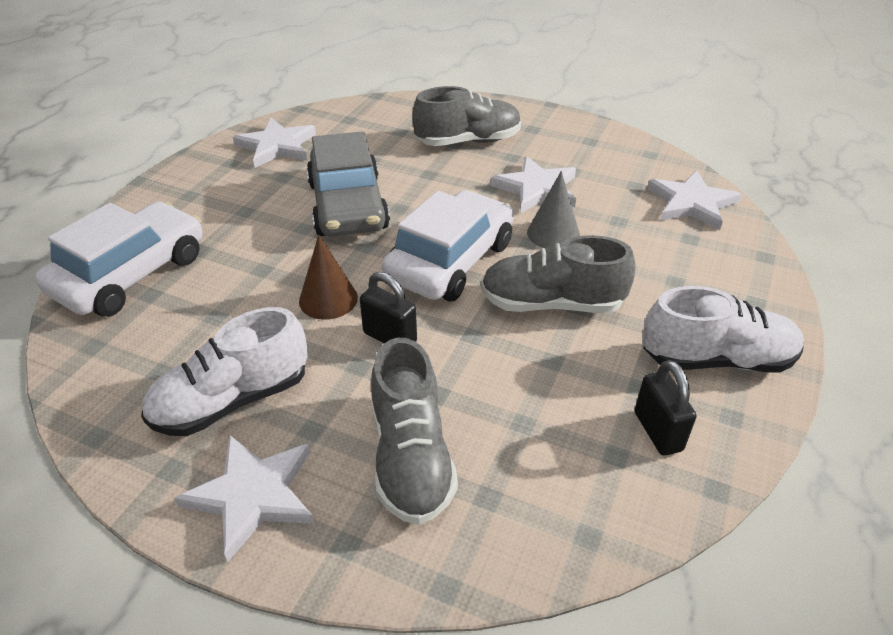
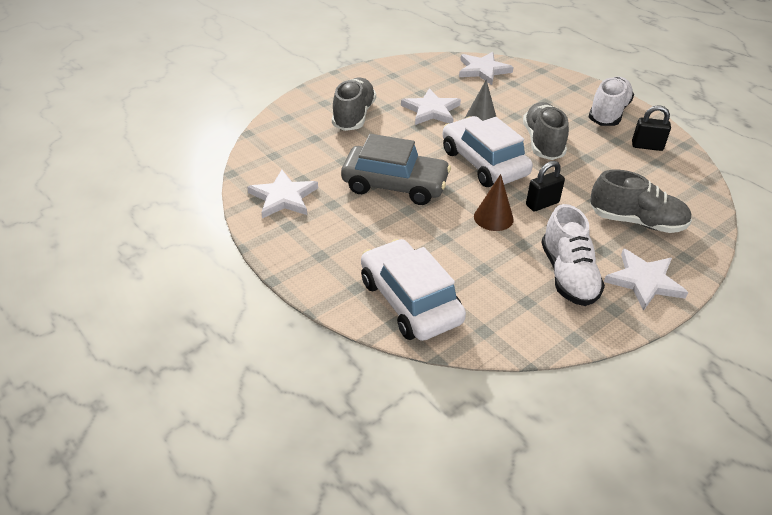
camera: 65 degrees left, 0 degrees up
(551, 304) = (543, 143): grey shoe -> grey shoe turned 150 degrees clockwise

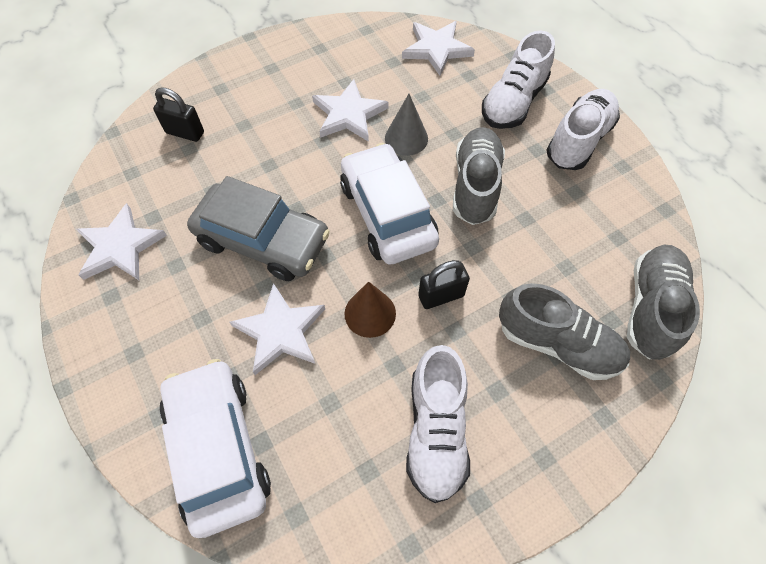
camera: 10 degrees right, 20 degrees up
(353, 116) = (249, 115): grey shoe -> grey shoe (651, 308)
(552, 96) = (513, 102): none -> white shoe
(644, 281) = (535, 455): white star -> white star (280, 331)
(647, 146) = (613, 206): black padlock -> black padlock (185, 133)

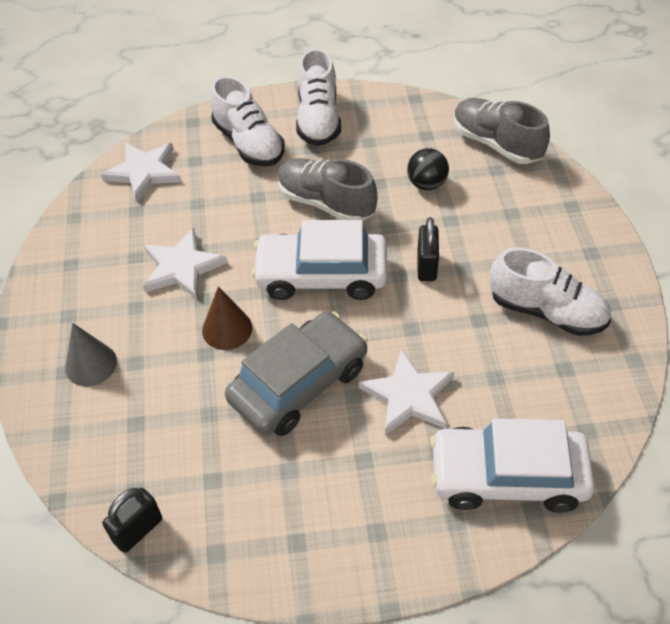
camera: 65 degrees left, 10 degrees down
(120, 247) = (236, 521): white star -> none
(185, 133) = (109, 422): black padlock -> black padlock (138, 530)
(370, 313) = (420, 321): brown cone -> brown cone (227, 329)
(406, 138) = (241, 232): grey cone -> grey cone (91, 364)
(549, 260) = (426, 184): none -> black ball
(557, 343) = (502, 208): grey shoe -> none
(578, 141) = (318, 119): white shoe -> white shoe turned 150 degrees counterclockwise

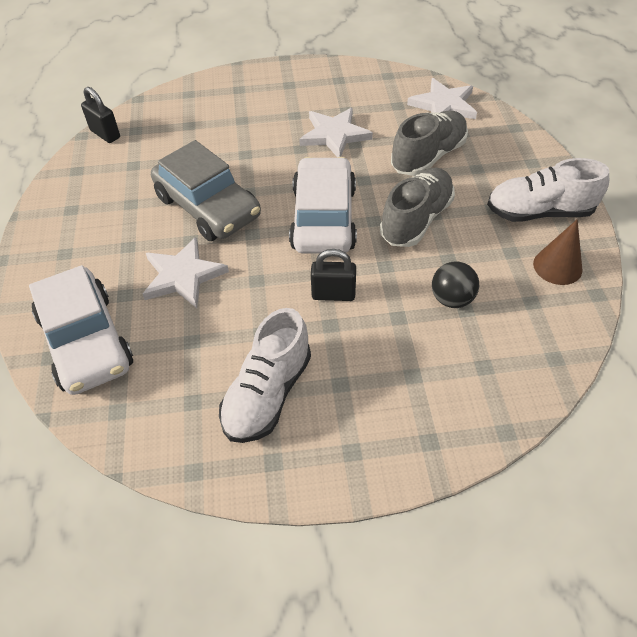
camera: 90 degrees right, 0 degrees up
(91, 364) = (243, 100): grey cone -> none
(227, 329) = (268, 164): brown cone -> brown cone (557, 266)
(249, 143) = (492, 164): white shoe -> none
(496, 144) = (530, 370): grey shoe -> grey shoe (428, 156)
(507, 476) = (86, 341): white car -> white car turned 150 degrees clockwise

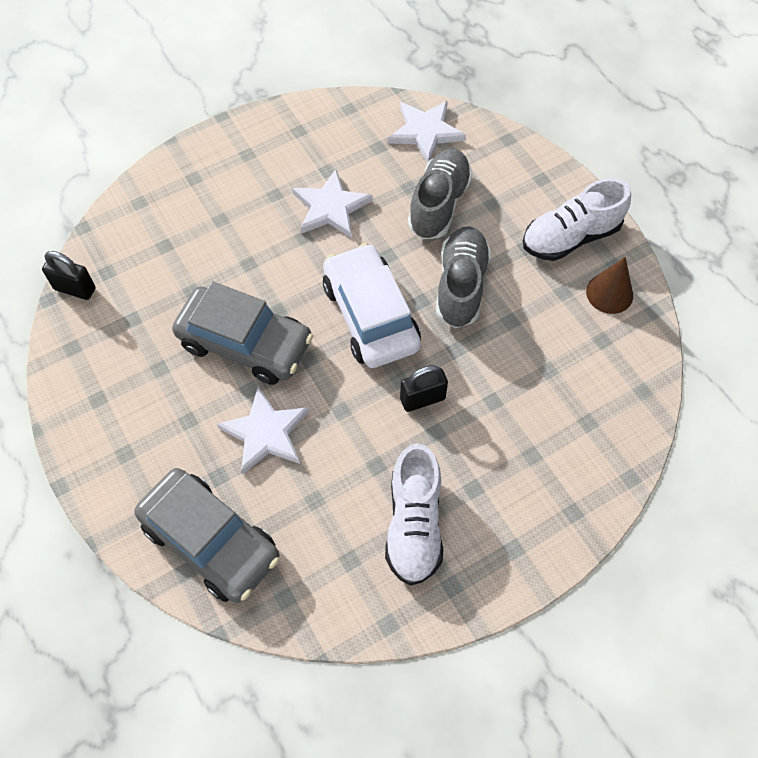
camera: 25 degrees left, 10 degrees up
(86, 341) = (211, 541): white car -> grey car
(452, 299) = (532, 363): black ball -> none

